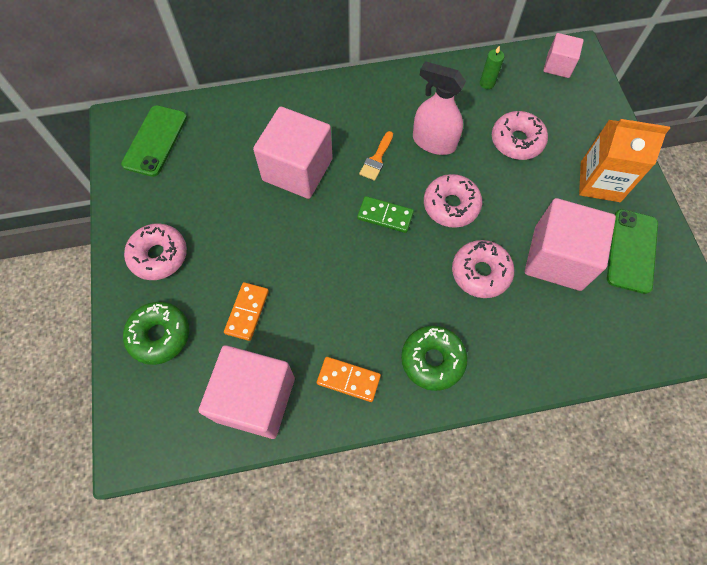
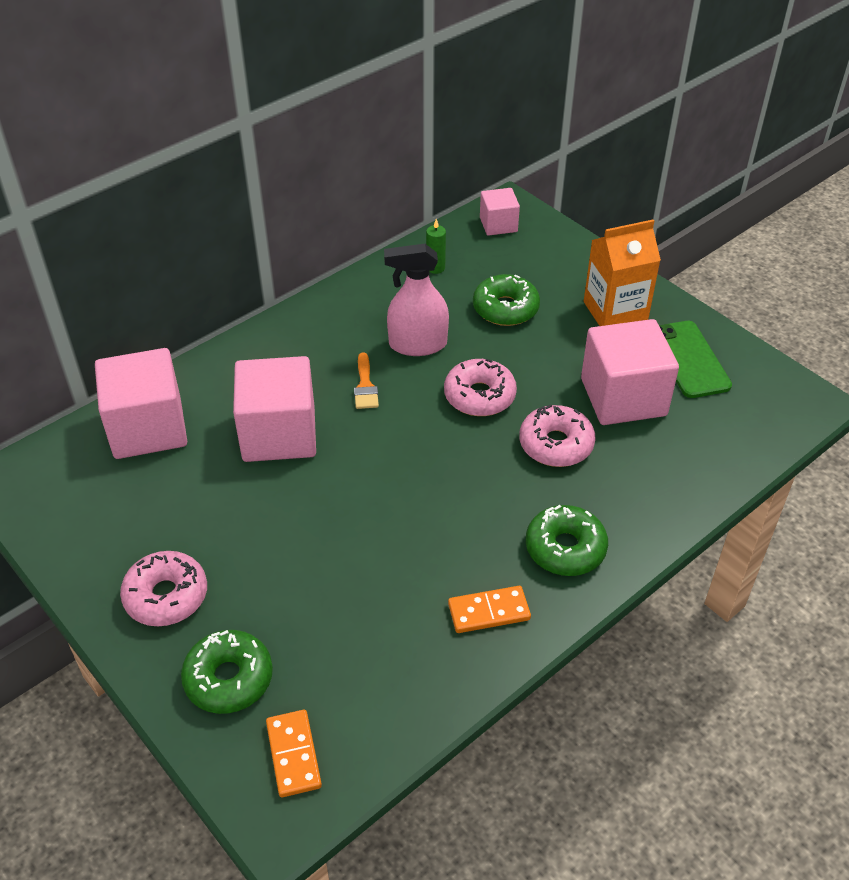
camera: 30 degrees left, 20 degrees down
(155, 141) = (72, 478): green phone -> none
(247, 312) = (322, 602): orange domino -> orange domino (293, 755)
(255, 399) = (396, 684): pink cube -> pink cube (148, 428)
(385, 216) = (414, 436): green domino -> none
(517, 141) = (505, 308): pink donut -> green donut

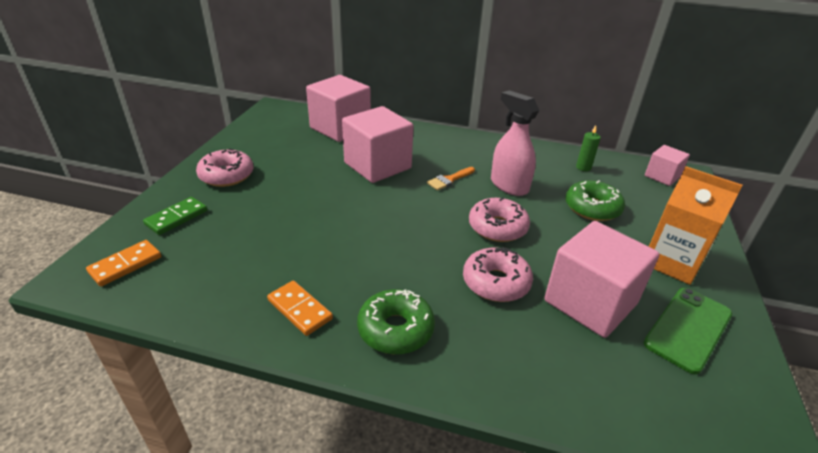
camera: 55 degrees right, 10 degrees down
(229, 678) = (177, 218): green donut -> green domino

